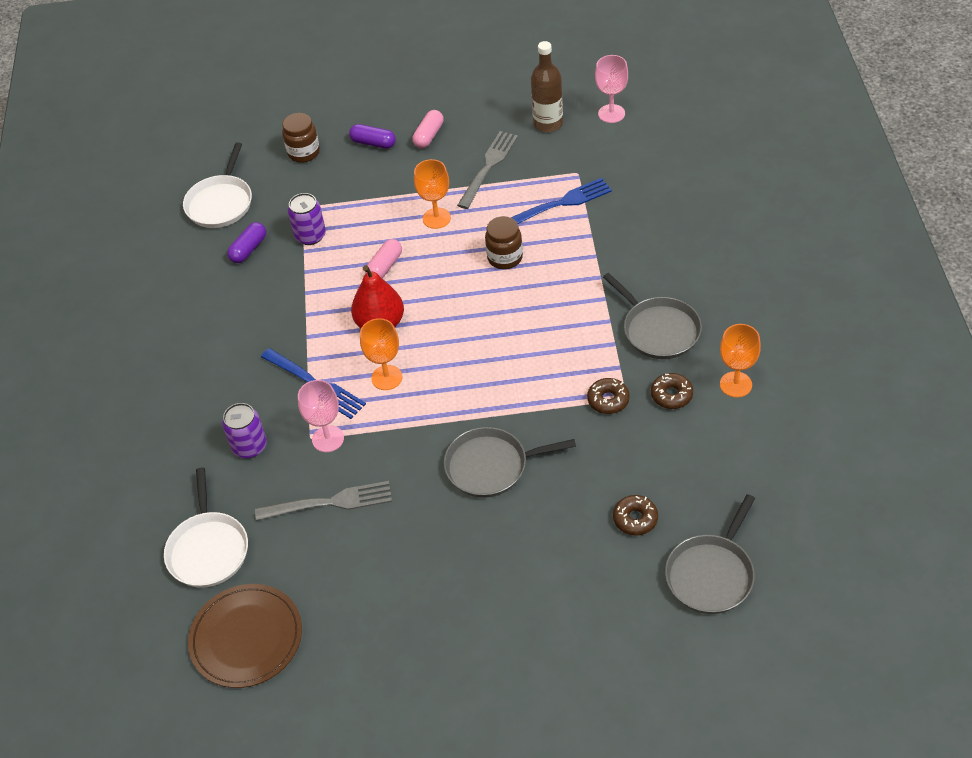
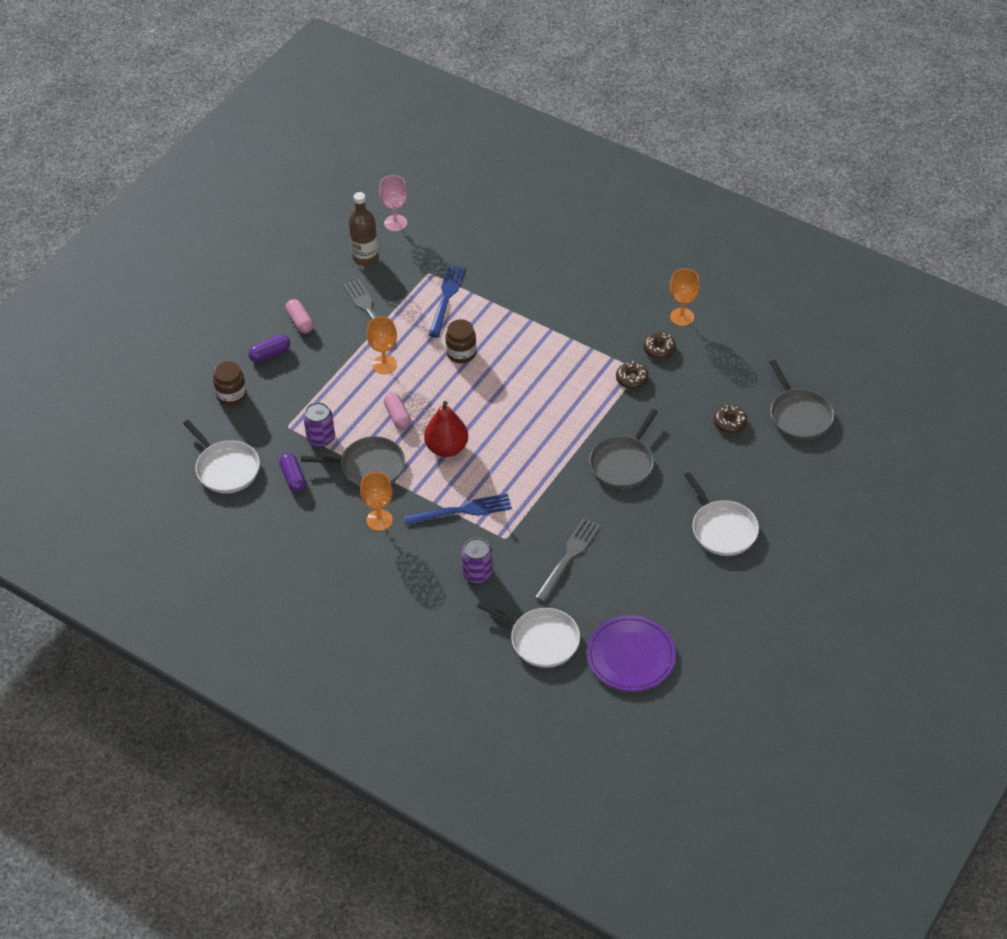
camera: 55 degrees left, 0 degrees up
(246, 638) = (630, 656): brown plate -> purple plate
(328, 439) = (515, 529): pink goblet -> none
(387, 377) = (497, 471): orange goblet -> orange goblet (379, 520)
(483, 608) = (722, 529): none -> white pan
(658, 330) = (604, 322): grey pan -> grey pan (369, 467)

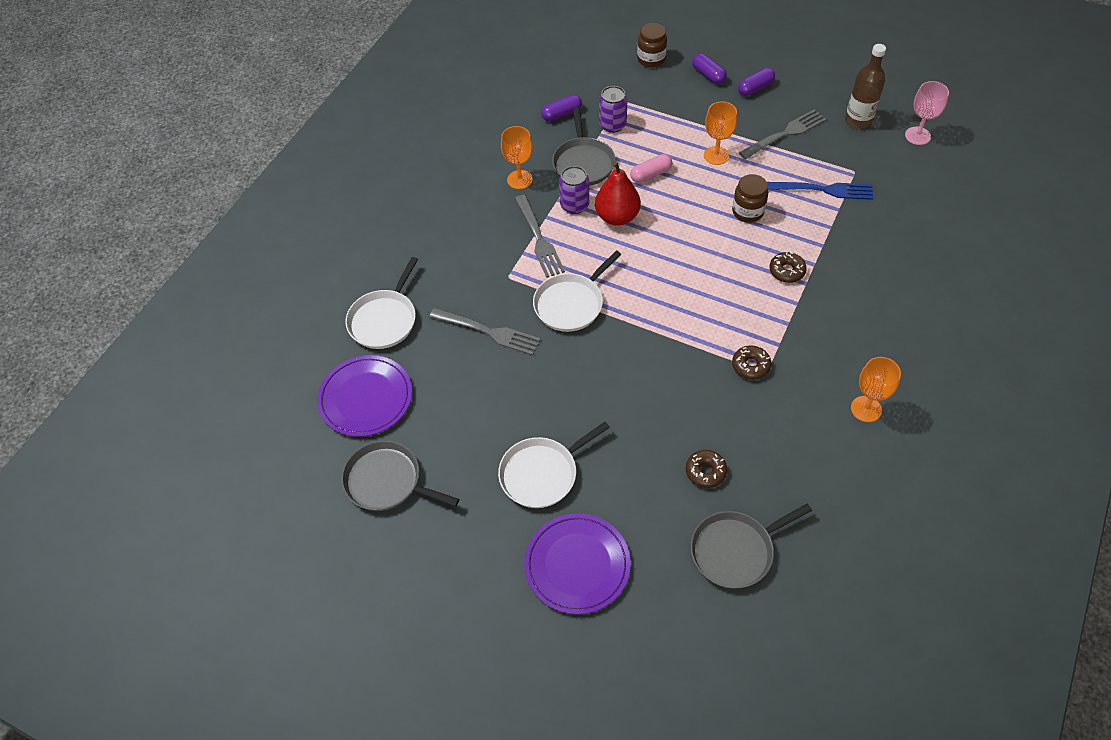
camera: 85 degrees right, 5 degrees up
(226, 468) = (565, 70): white pan -> white pan (571, 304)
(300, 322) = (755, 88): pink capsule -> purple capsule
(462, 510) = (539, 239): blue fork -> grey fork
(477, 573) = (462, 260): purple can -> purple can (574, 205)
(623, 463) = (623, 368): grey pan -> grey pan (387, 481)
(659, 349) = (805, 389): brown donut -> brown donut (786, 271)
(806, 513) = (577, 565): none -> purple plate

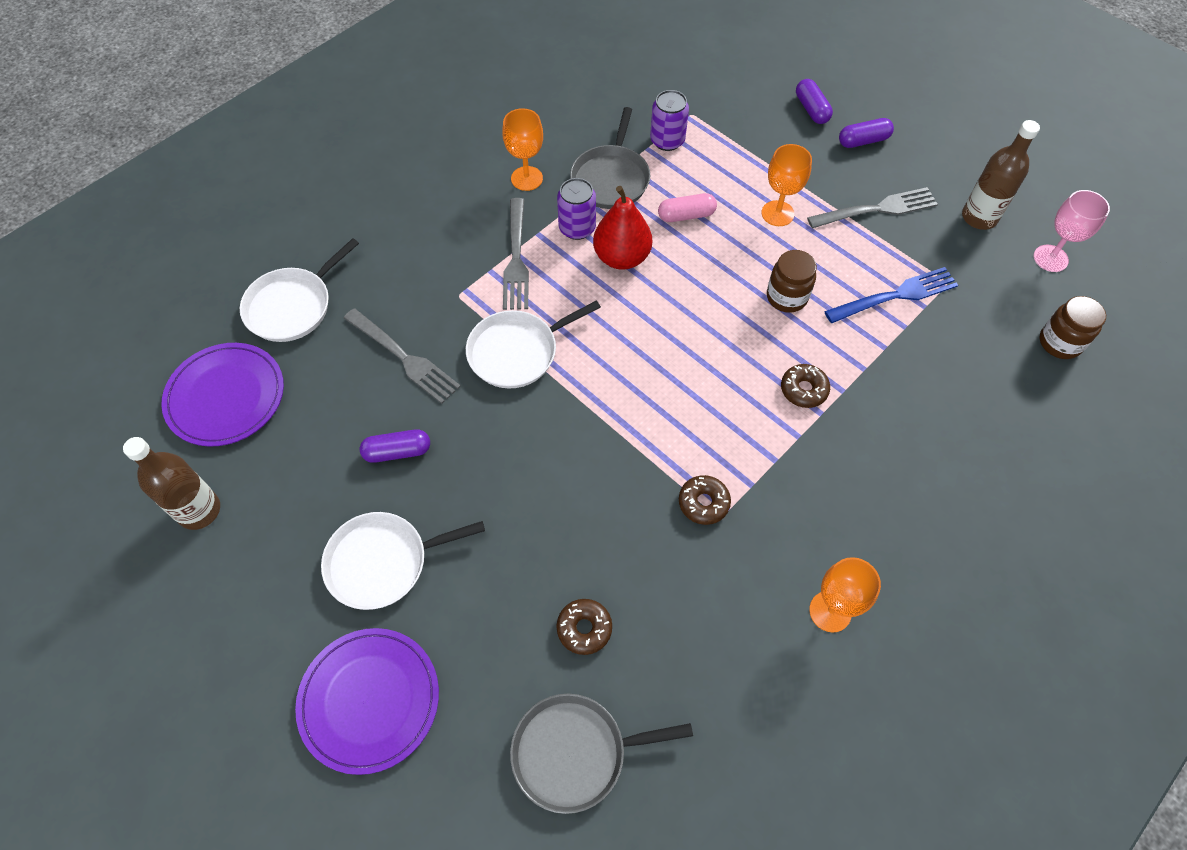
camera: 15 degrees right, 5 degrees up
(387, 481) = (199, 510): grey pan -> brown bottle
(561, 114) = (612, 111): purple capsule -> purple capsule (397, 451)
(651, 59) = (749, 72): brown jar -> brown jar (1059, 343)
(823, 190) = (895, 296): blue fork -> blue fork turned 45 degrees counterclockwise

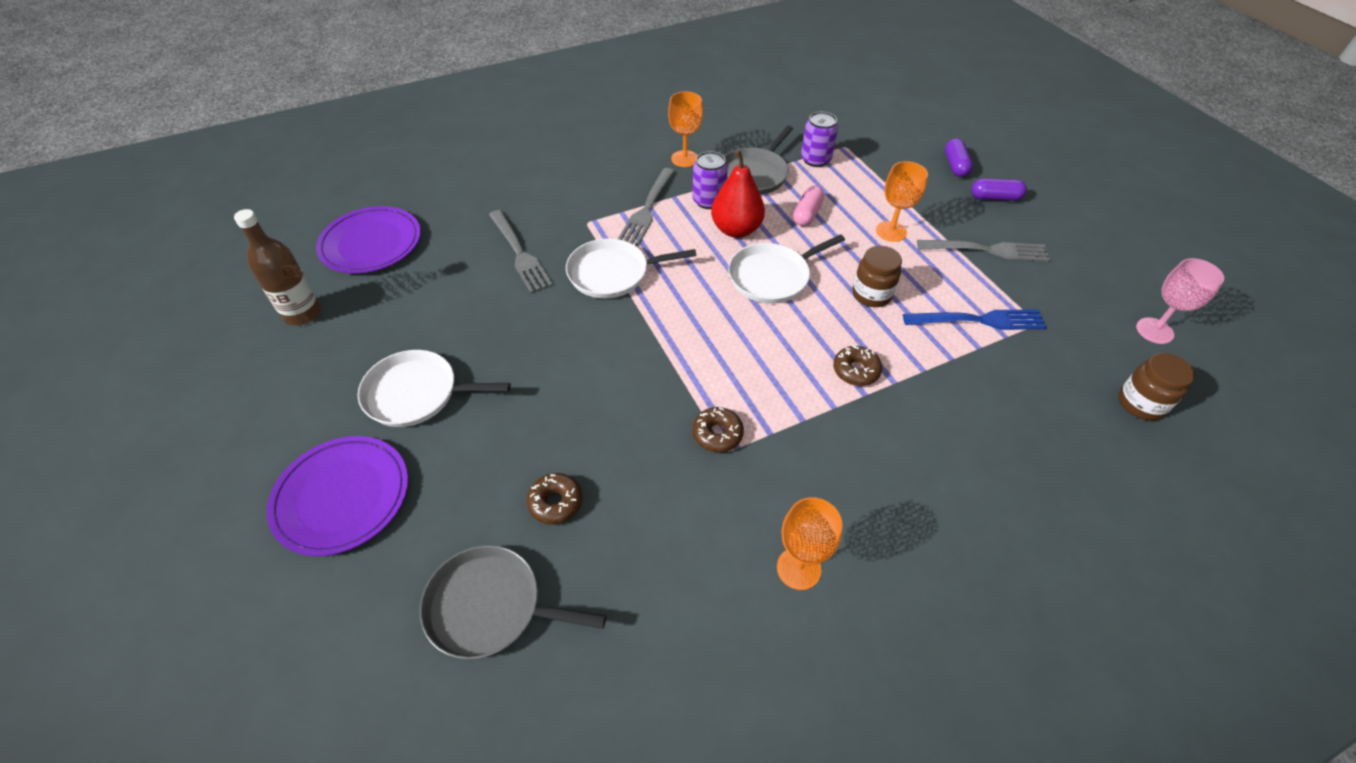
camera: 20 degrees right, 10 degrees down
(292, 306) = (456, 198): white pan -> white pan (772, 277)
(397, 451) = (476, 317): purple capsule -> none
(686, 215) = (807, 214): pink capsule -> pink capsule turned 75 degrees counterclockwise
(979, 217) = (1089, 280): brown bottle -> none

